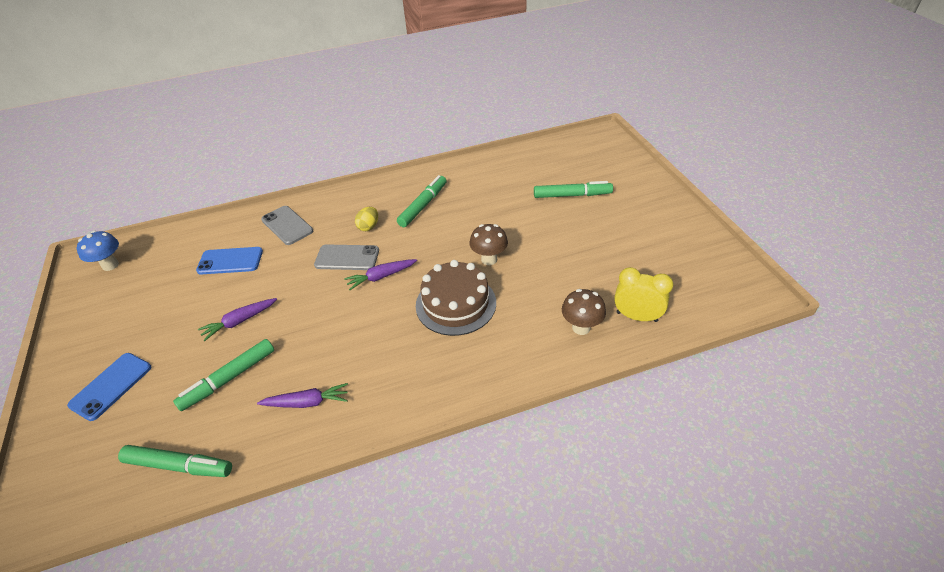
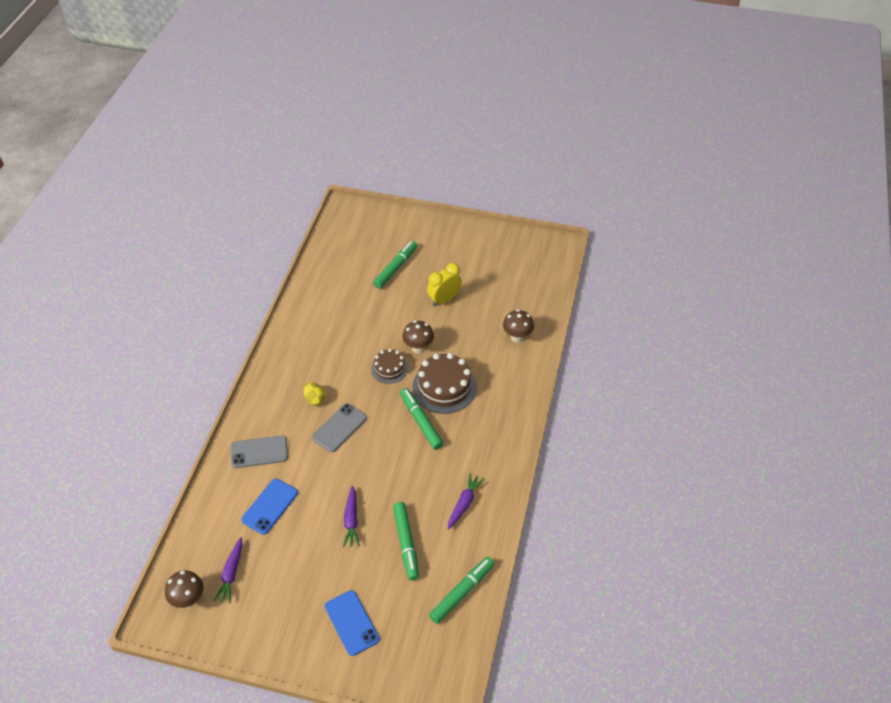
camera: 60 degrees left, 5 degrees up
(110, 265) = (188, 600): blue mushroom -> brown mushroom
(381, 277) = (380, 416): purple carrot -> purple carrot (231, 574)
(423, 205) = (322, 355): green marker -> green marker (421, 422)
(445, 253) = (389, 368): none -> brown cake
(637, 316) = (530, 307): yellow clock -> yellow clock (444, 299)

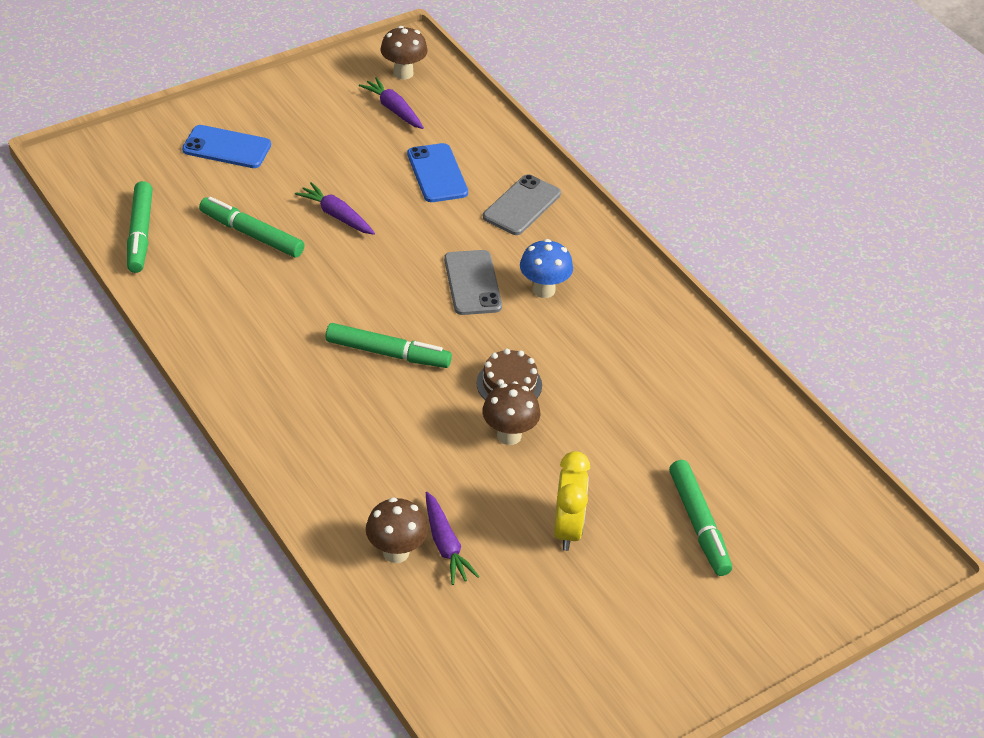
camera: 130 degrees right, 5 degrees down
(314, 399) = (543, 290): yellow egg -> blue mushroom
(444, 387) = (411, 412): brown cake -> none
(464, 504) = (230, 308): purple carrot -> purple carrot (445, 545)

